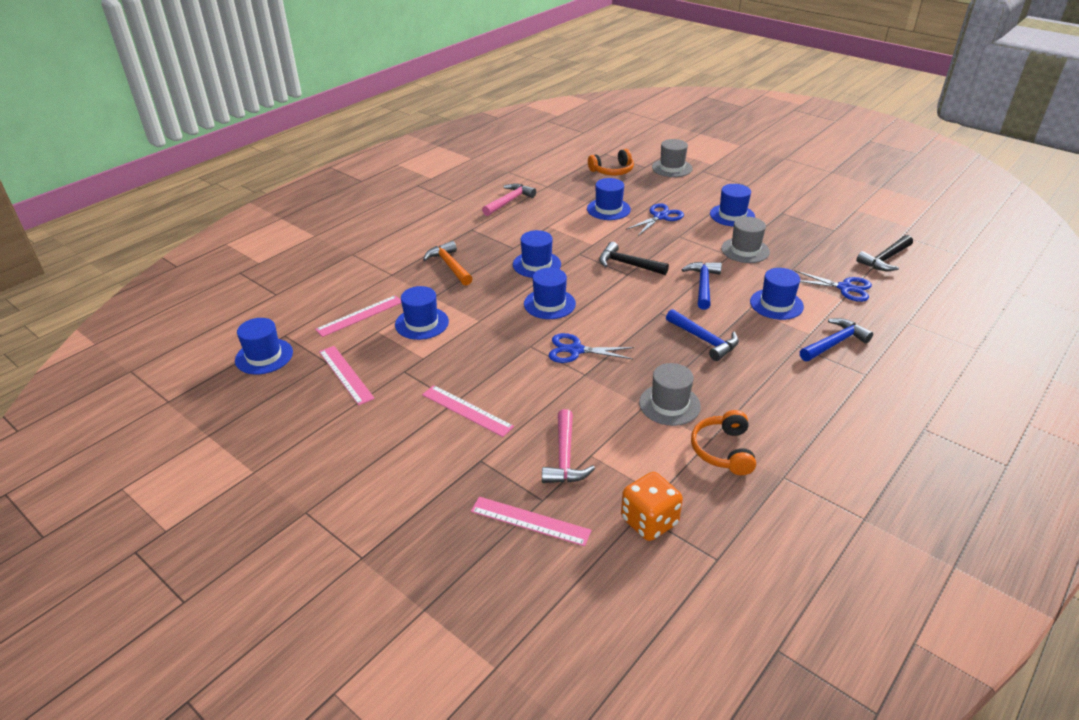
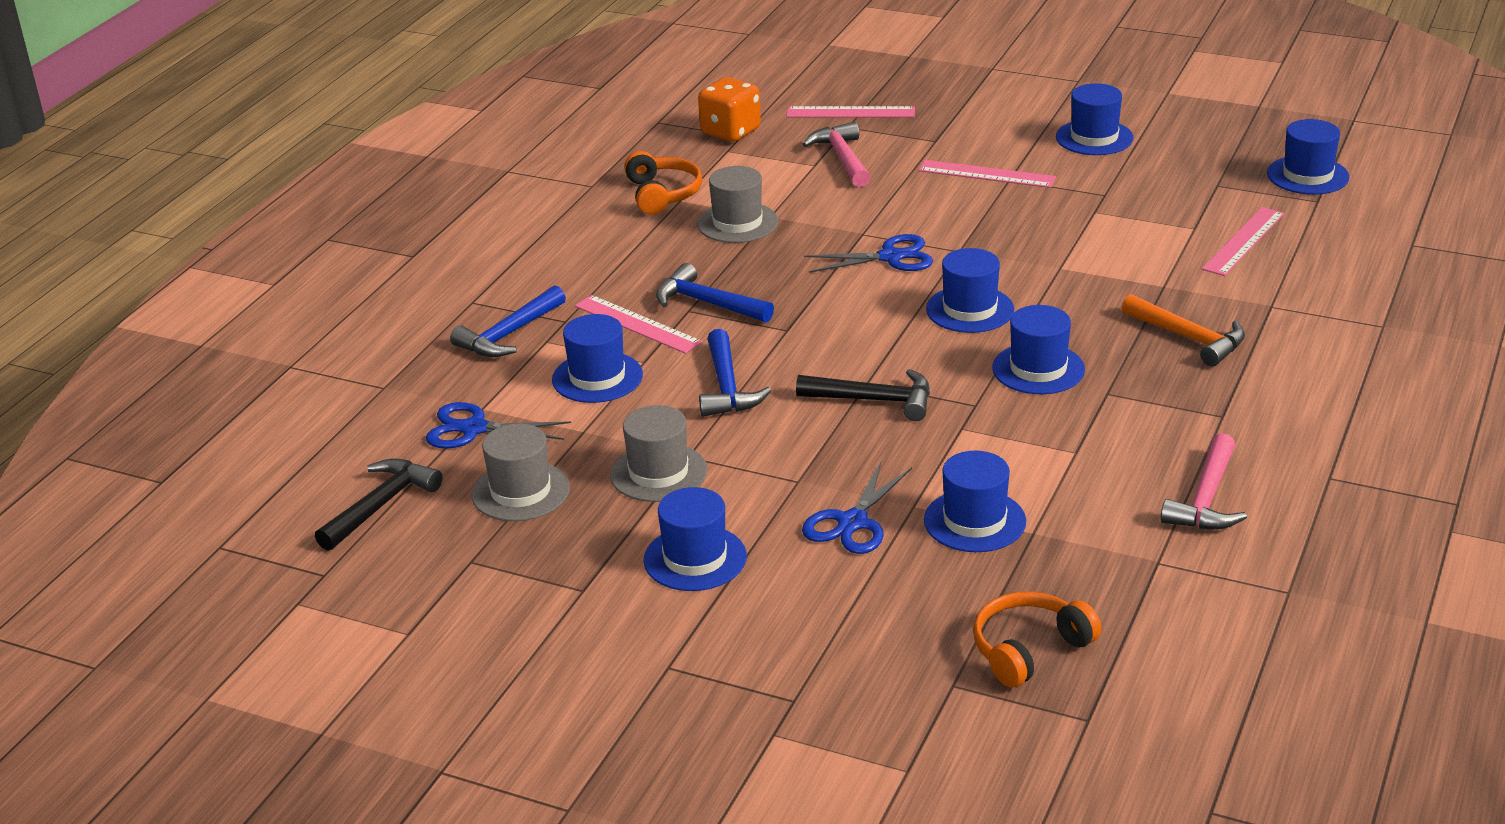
camera: 165 degrees right, 5 degrees down
(346, 374) = (1175, 178): pink ruler -> pink ruler (637, 324)
(422, 323) = (1141, 249): blue hat -> blue hat (1094, 138)
(672, 168) = (878, 694): grey hat -> grey hat (520, 491)

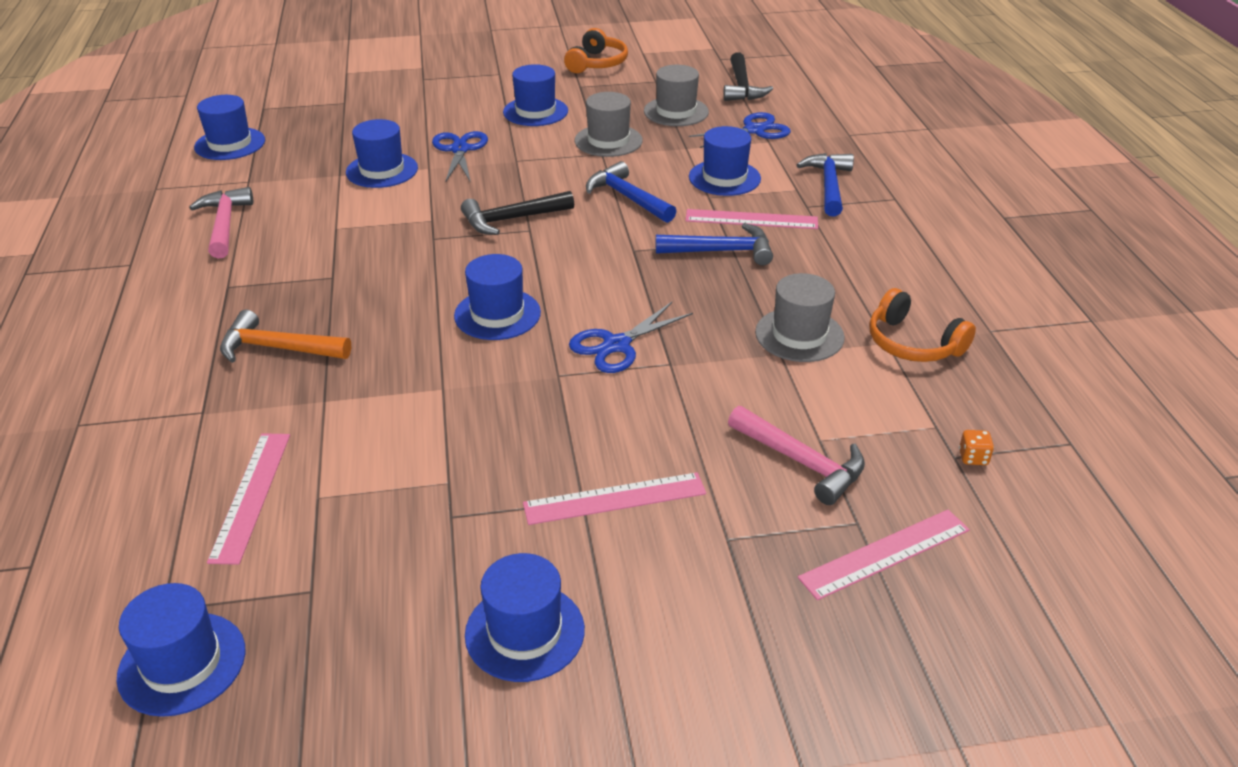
camera: 145 degrees right, 5 degrees up
(730, 132) = (973, 458): orange dice -> orange dice, size x0.42
(1029, 650) = (309, 124): orange headphones -> orange headphones (597, 63)
(1038, 369) = (401, 279): blue hat -> blue hat (230, 144)

